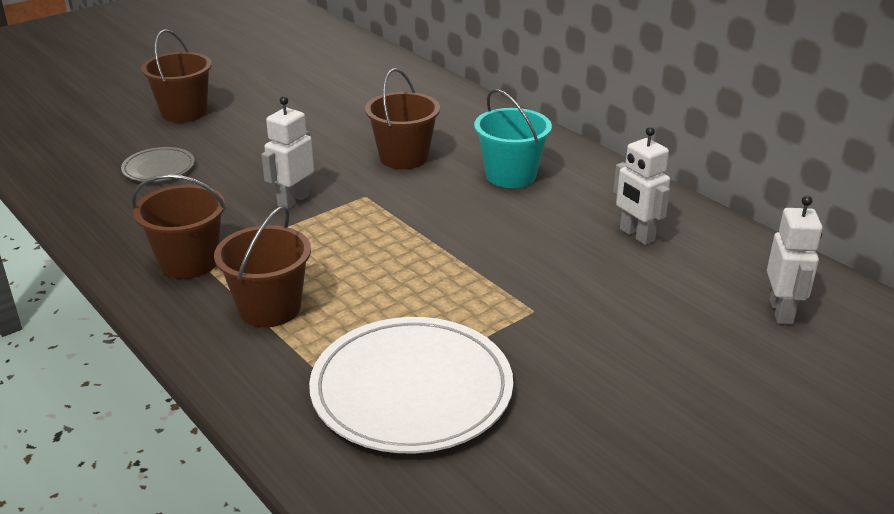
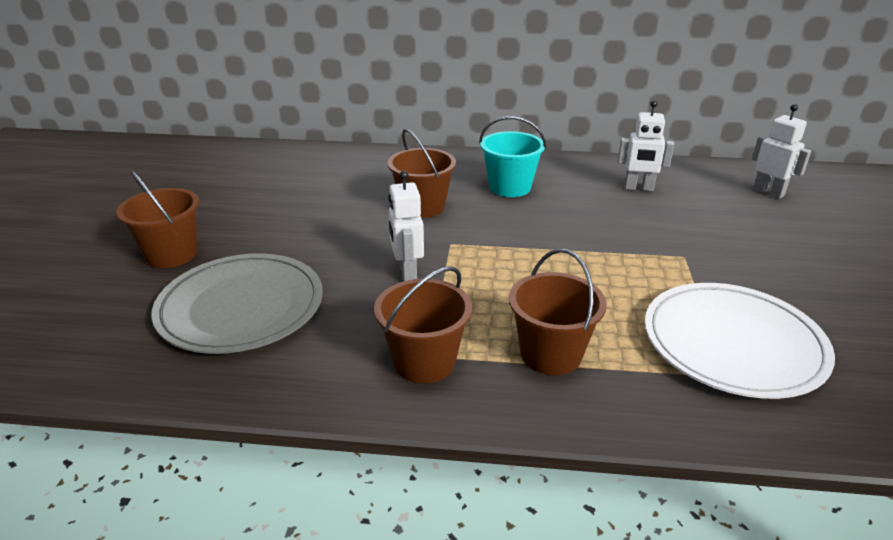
camera: 45 degrees left, 0 degrees up
(158, 168) = (241, 308): grey plate -> grey plate, size x2.05

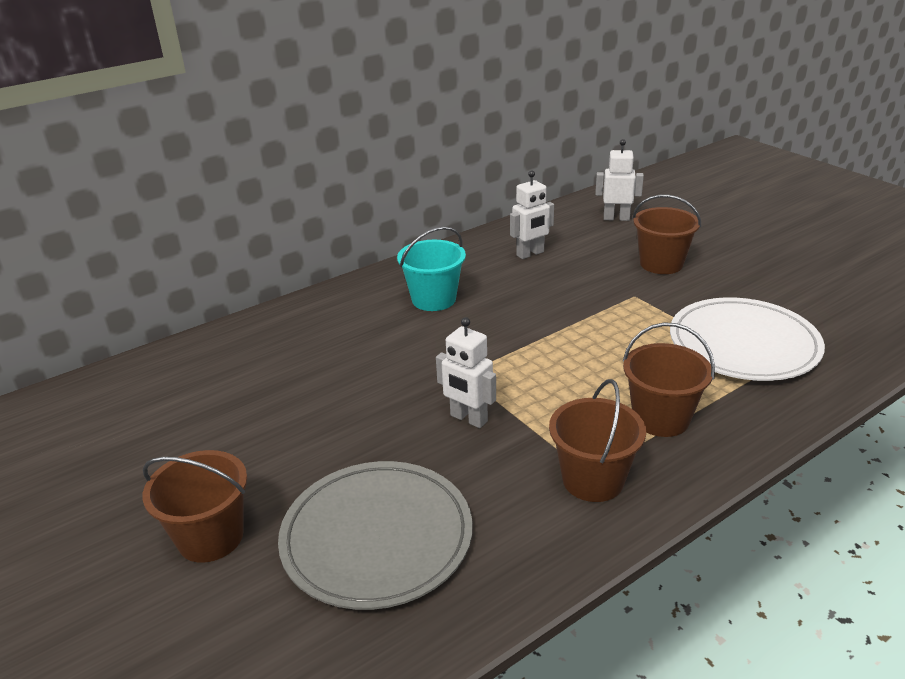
camera: 40 degrees left, 0 degrees up
(422, 207) = (388, 354): brown bucket -> brown bucket (661, 264)

